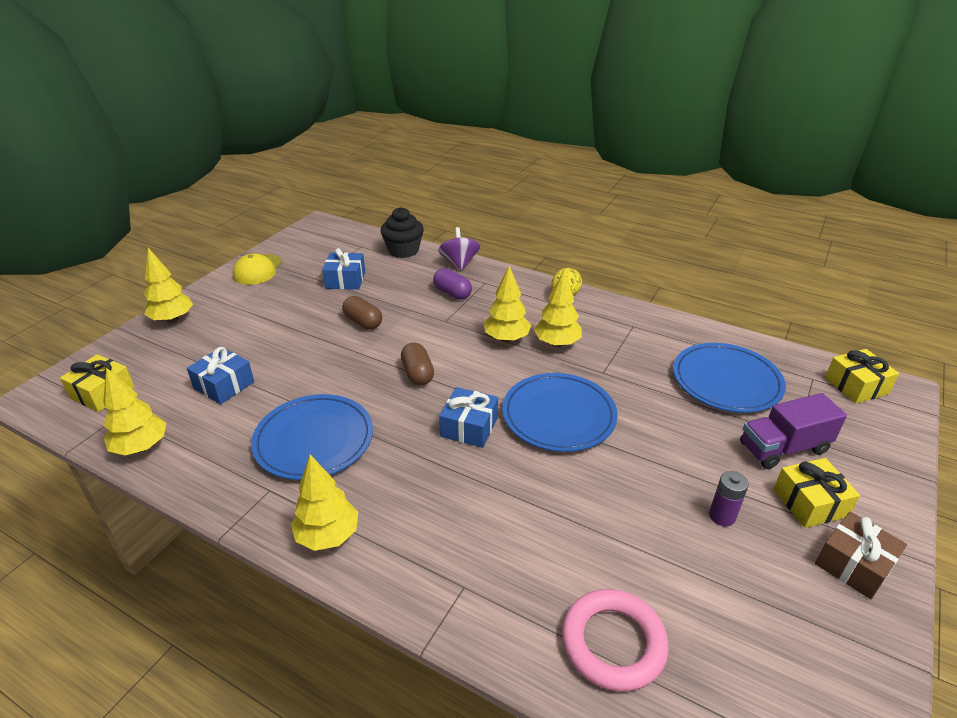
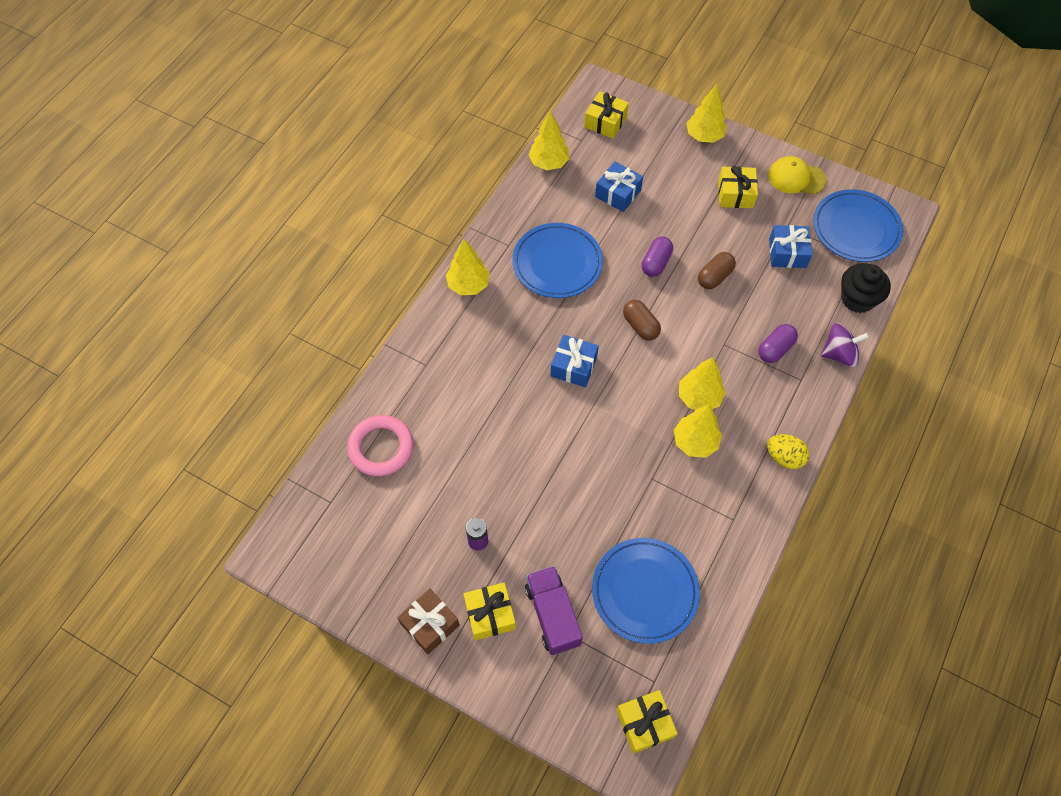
camera: 90 degrees right, 25 degrees up
(262, 304) = (735, 194): none -> yellow gift
(335, 360) = (656, 263): none -> purple capsule
(417, 374) = (640, 326): brown capsule -> brown capsule turned 75 degrees clockwise
(558, 415) = (590, 434): blue plate -> blue plate (856, 228)

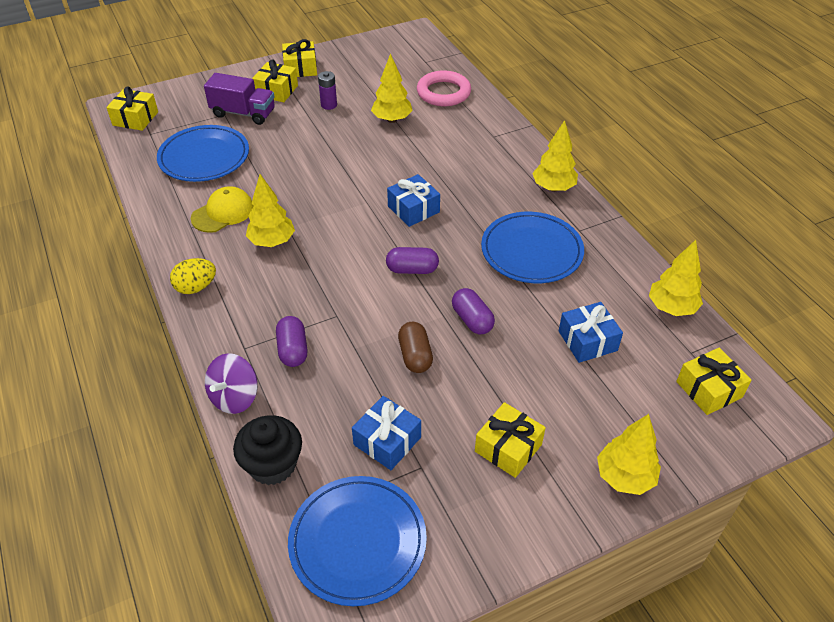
camera: 125 degrees right, 15 degrees down
(430, 624) = (300, 68): brown gift -> yellow gift
(640, 326) = (412, 269): brown capsule -> purple capsule
(699, 397) = (306, 267): yellow tree -> yellow tree (392, 119)
(796, 178) = (485, 534): yellow cap -> yellow cap (223, 213)

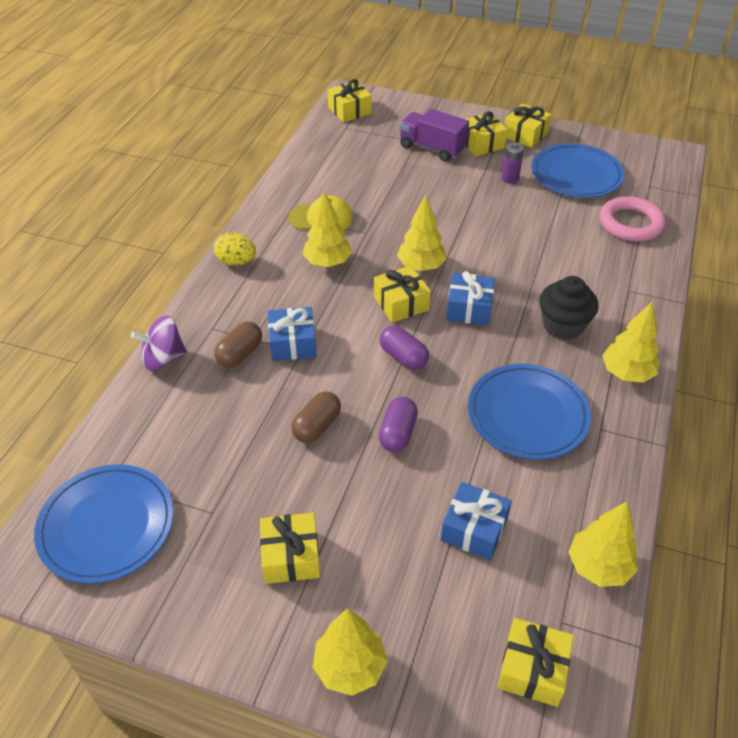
camera: 45 degrees right, 0 degrees up
(204, 157) = (360, 167): blue plate -> blue plate (576, 175)
(243, 113) = (432, 148): purple truck -> purple truck turned 150 degrees clockwise
(272, 464) = (126, 424): black cupcake -> black cupcake (563, 325)
(293, 350) = (240, 354): purple capsule -> brown capsule
(364, 235) = (401, 303): none -> yellow gift
(387, 441) = (215, 473): blue gift -> blue gift (292, 343)
(392, 119) = (549, 221): yellow tree -> yellow tree (421, 266)

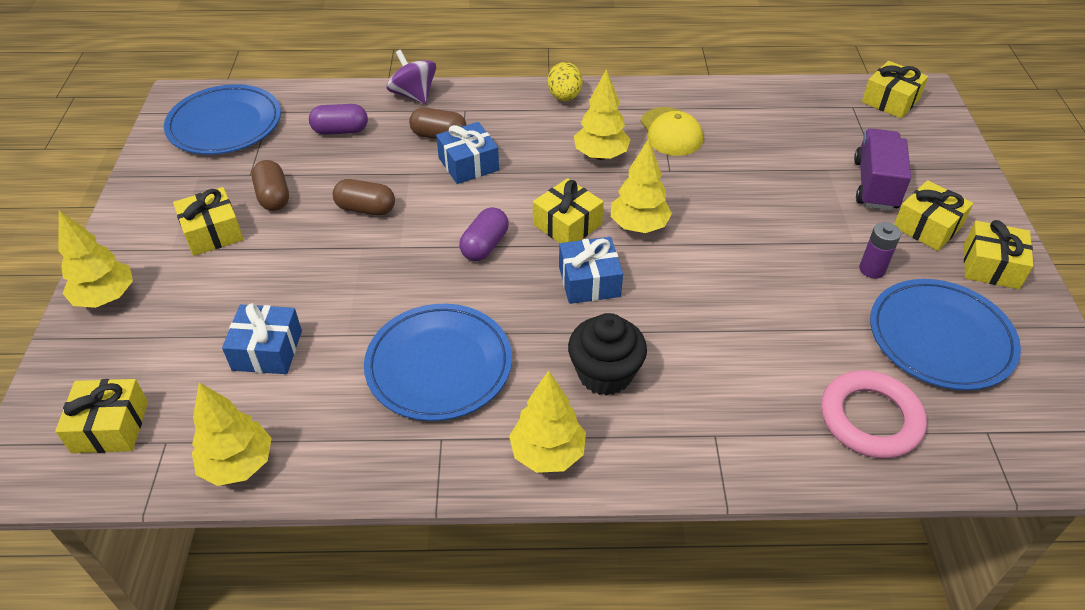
camera: 70 degrees right, 0 degrees up
(260, 496) = (273, 197): none -> brown capsule
(397, 433) = (375, 266): purple capsule -> purple capsule (340, 131)

